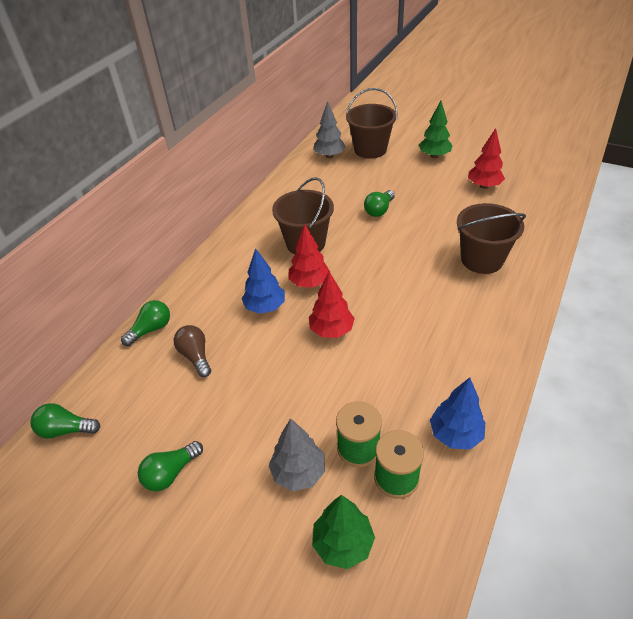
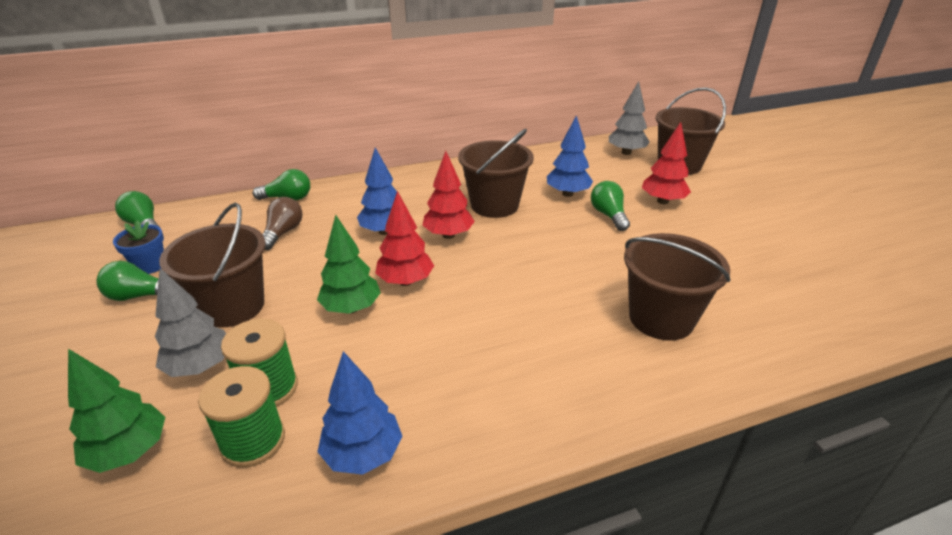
camera: 40 degrees right, 10 degrees down
(136, 450) = (150, 266): none -> blue flower pot
(252, 426) = (232, 306): none -> brown bucket
(337, 208) = (567, 194): none -> blue tree
(379, 210) = (608, 215): green light bulb -> green light bulb turned 90 degrees clockwise
(434, 156) = (750, 200): green tree -> green tree (351, 308)
(484, 186) = (776, 254): red tree -> red tree (662, 201)

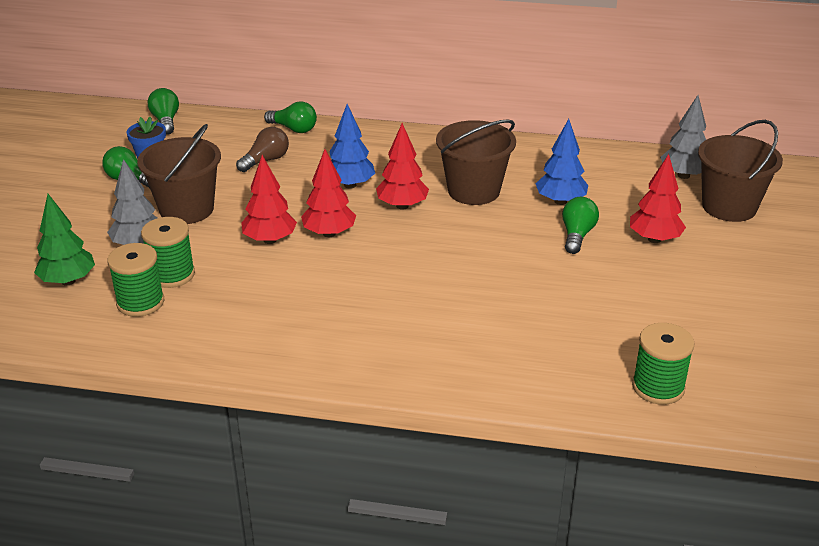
camera: 30 degrees right, 0 degrees up
(351, 308) = (270, 240): green tree -> red tree
(363, 454) = (200, 336): blue tree -> none
(661, 318) = (513, 336): brown bucket -> none
(813, 319) = (658, 387): none -> green spool

